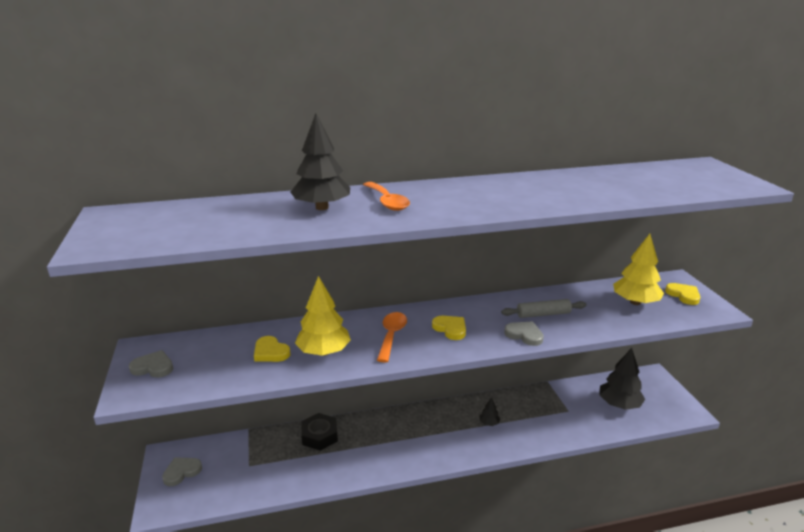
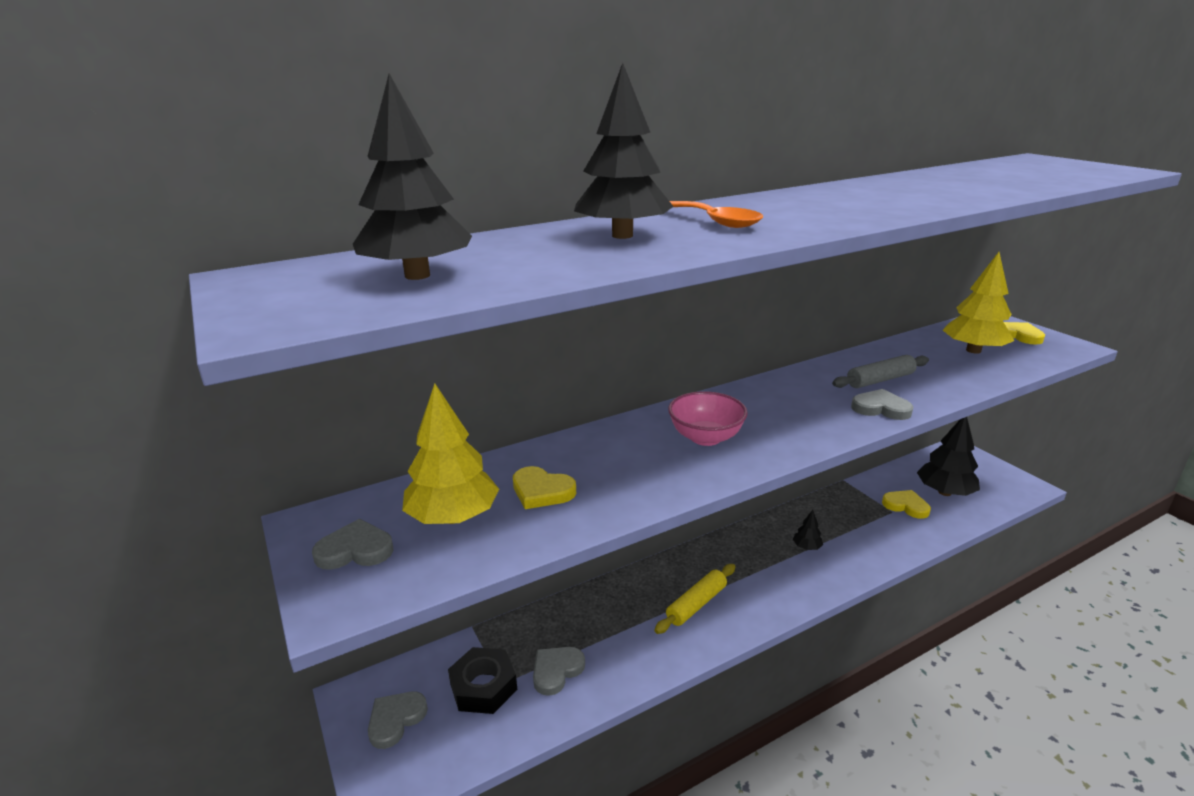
camera: 15 degrees left, 0 degrees up
(185, 224) = (417, 275): none -> black tree
(283, 466) = (556, 671): none -> grey heart
(319, 436) = (587, 613): black nut -> black nut (483, 687)
(323, 352) = (624, 476): yellow tree -> yellow tree (453, 517)
(391, 335) = (705, 437): orange spoon -> pink bowl
(391, 445) = (696, 604): none -> yellow rolling pin
(450, 329) = (779, 416): yellow heart -> yellow heart (906, 506)

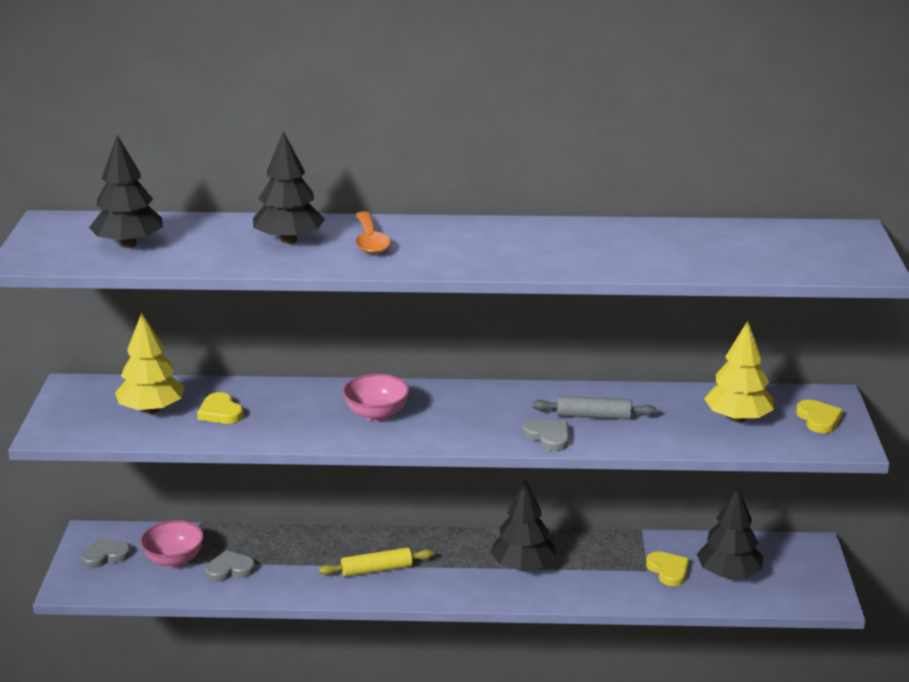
camera: 30 degrees right, 0 degrees up
(355, 550) = (81, 409): grey heart -> none
(483, 687) = (174, 559): black nut -> pink bowl
(806, 547) = (523, 566): black tree -> black tree, size x2.17

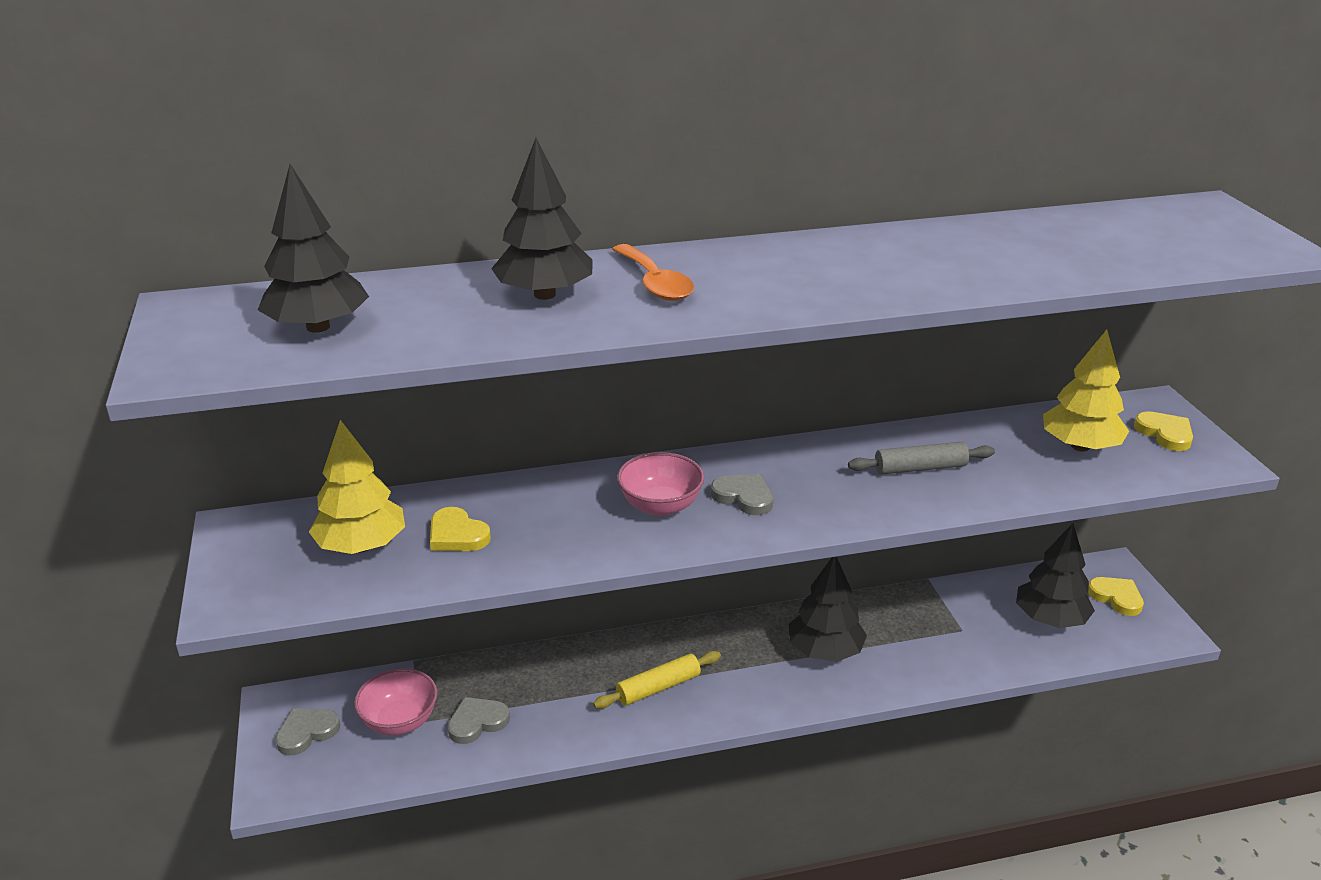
camera: 15 degrees left, 5 degrees up
(548, 437) = (886, 505): grey heart -> grey heart (744, 497)
(668, 570) = (985, 626): yellow heart -> yellow heart (1116, 597)

